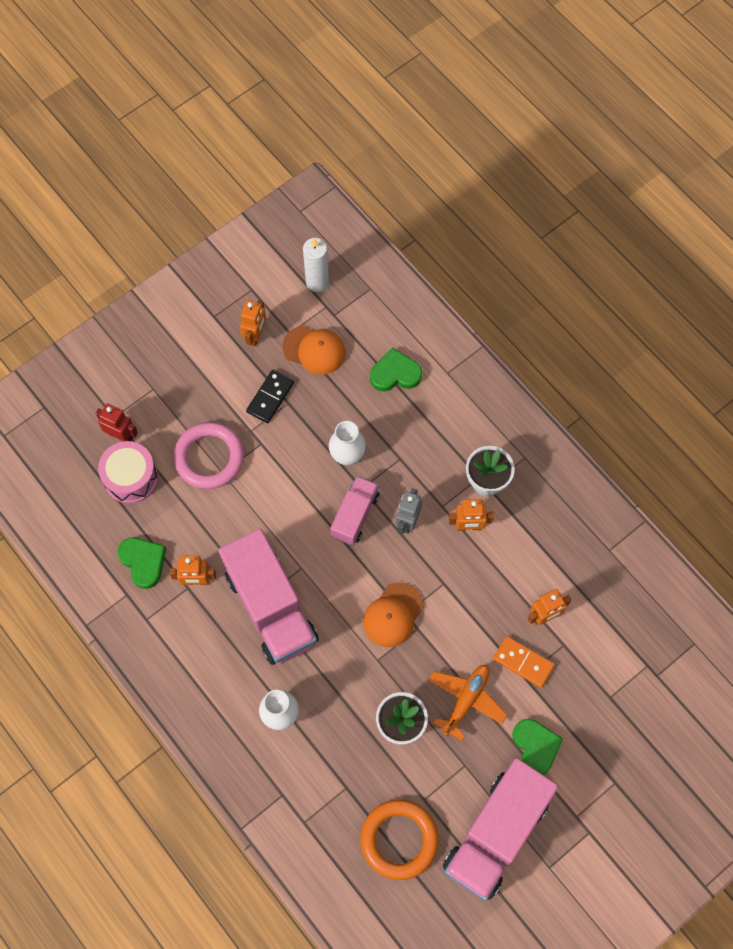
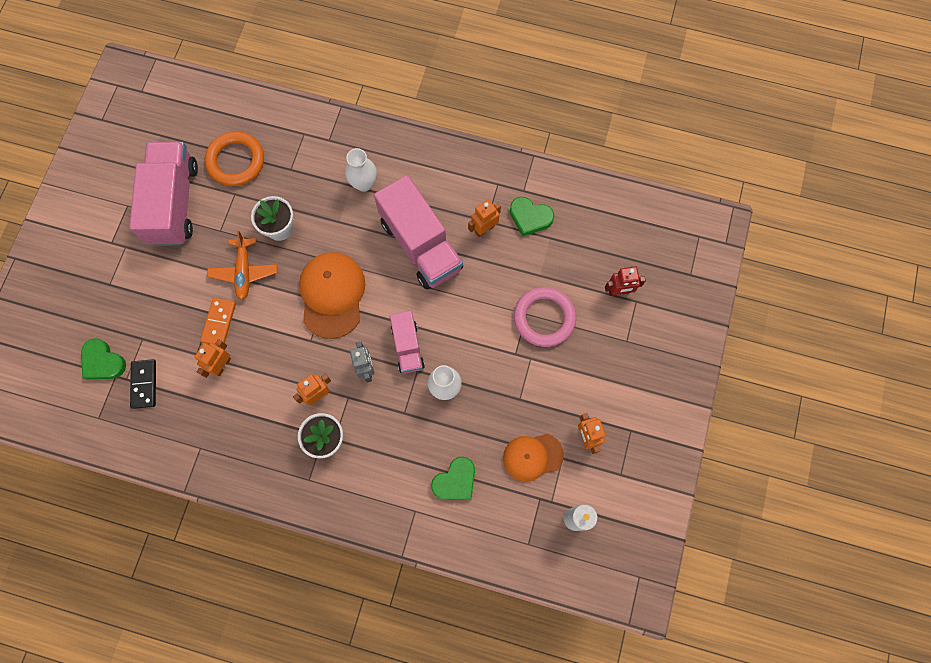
camera: 145 degrees right, 5 degrees up
(131, 478) = (586, 267): pink drum -> none
(270, 397) = (536, 394): black domino -> black domino (144, 384)
(270, 607) = (420, 245): pink truck -> pink truck turned 150 degrees counterclockwise
(393, 615) = (332, 295): orange cap -> orange cap, size x1.54
(523, 662) = (219, 322): orange domino -> orange domino turned 75 degrees counterclockwise
(535, 747) = (177, 272): green heart -> green heart (103, 362)

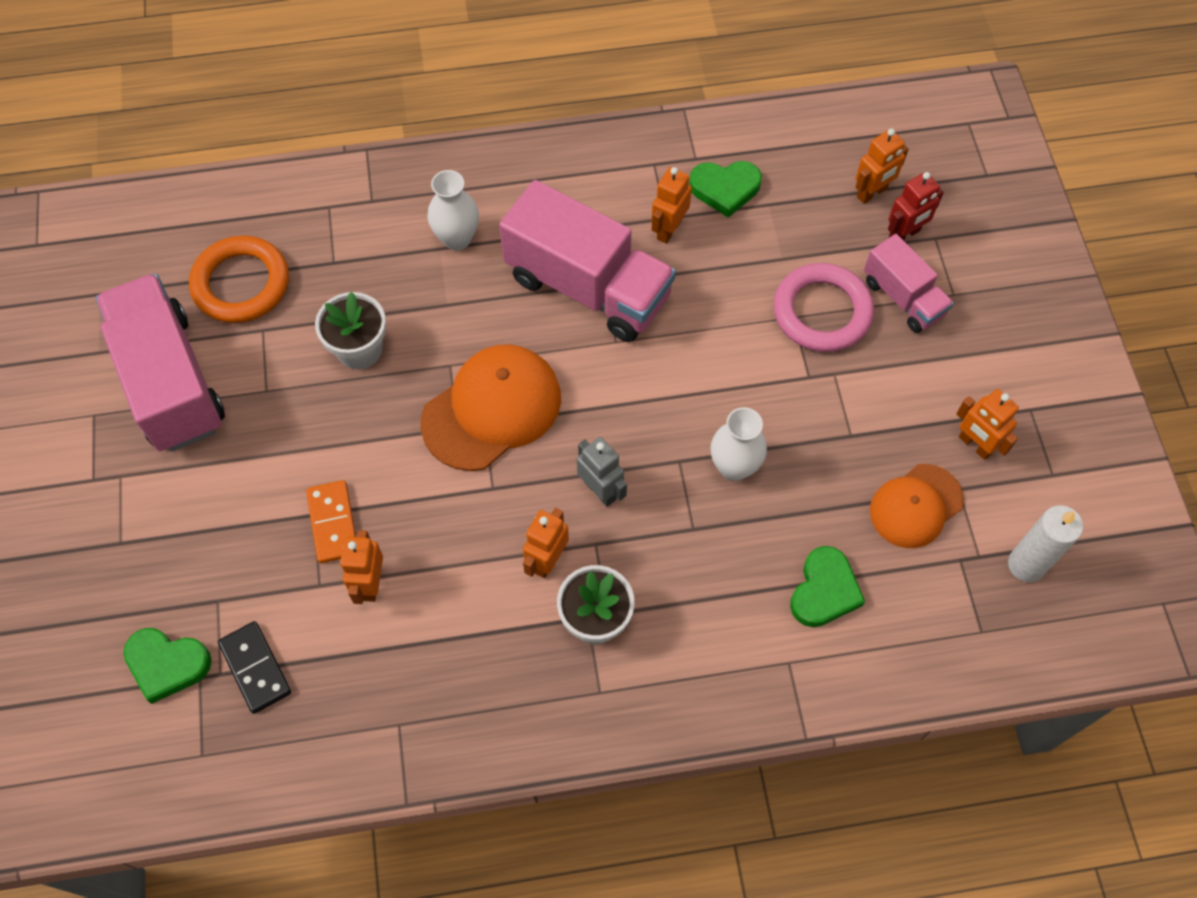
camera: 25 degrees left, 10 degrees down
(244, 271) = (335, 433): orange plane -> none
(332, 295) = (492, 409): orange cap -> orange cap turned 75 degrees clockwise
(407, 347) = (646, 433): pink truck -> pink truck (903, 298)
(614, 257) = (872, 193): none -> orange robot

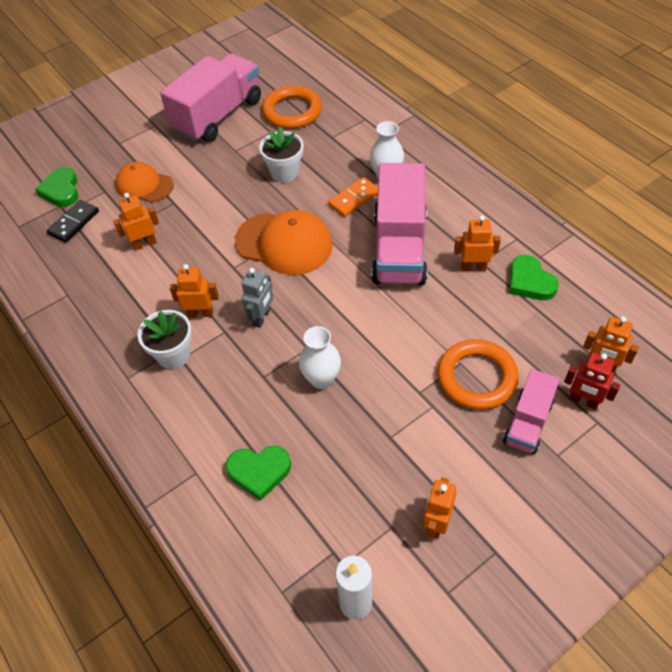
camera: 65 degrees right, 10 degrees down
(333, 523) = (172, 212): orange domino -> orange domino (354, 199)
(822, 312) = (477, 377): pink ring -> orange ring
(915, 506) = (359, 503): orange cap -> orange cap (144, 185)

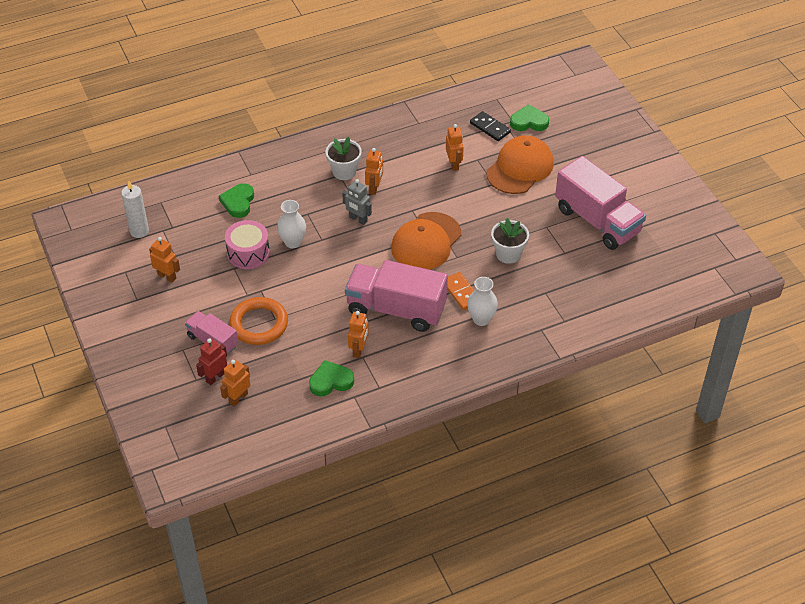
camera: 100 degrees right, 5 degrees down
(144, 185) = (520, 168): orange cap -> orange cap, size x1.54
(292, 111) = (589, 271): orange ring -> none
(356, 427) = (248, 253): none -> pink drum

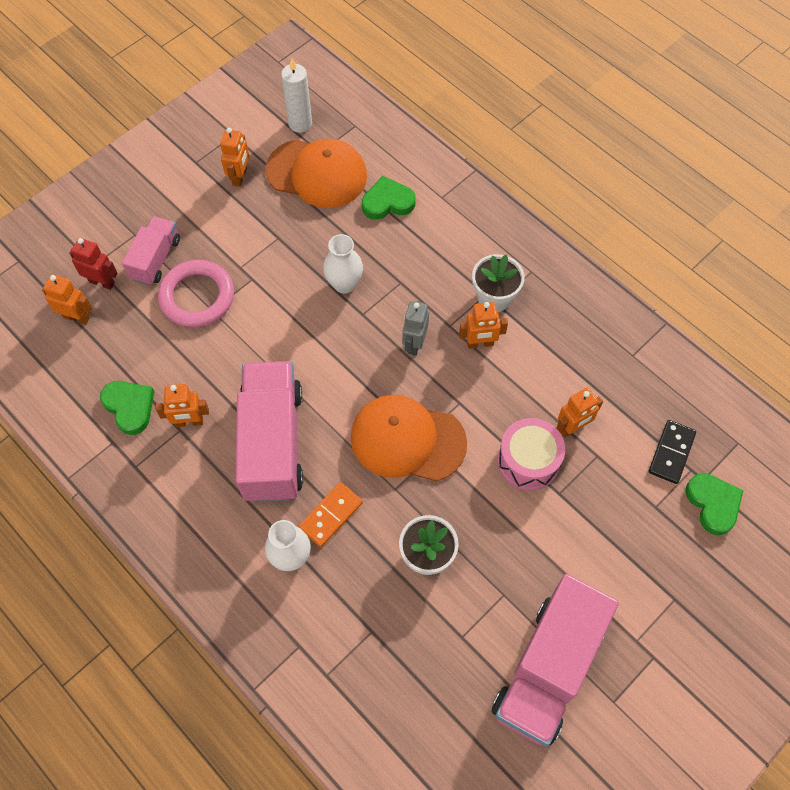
camera: 70 degrees right, 15 degrees up
(248, 253) = (308, 243): pink drum -> pink drum (528, 461)
(259, 324) = (197, 297): orange ring -> pink ring
(520, 168) = (607, 520): orange cap -> orange cap (317, 173)

